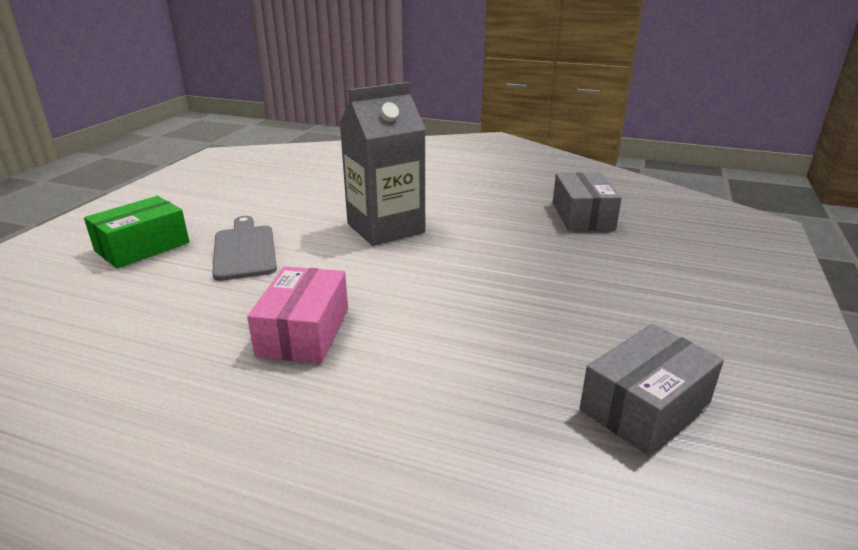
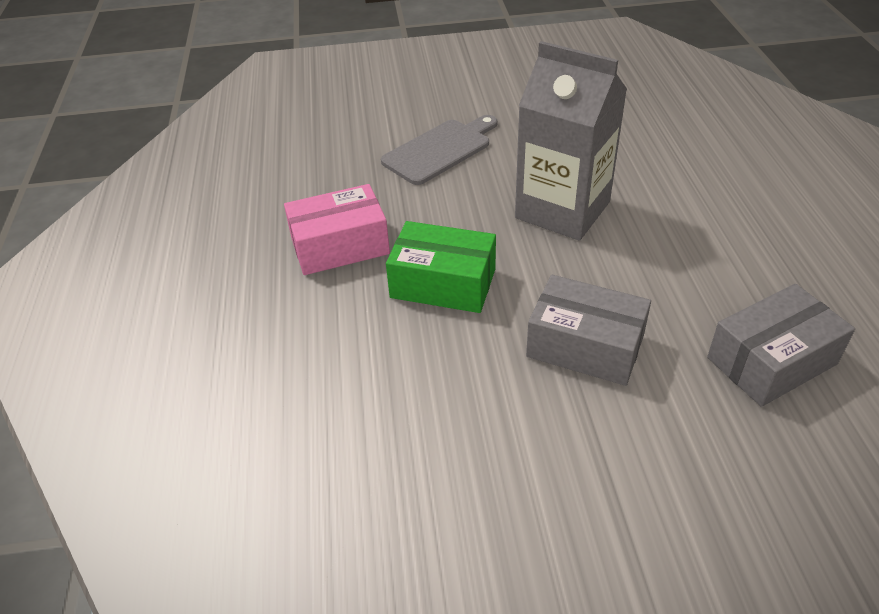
camera: 65 degrees right, 15 degrees up
(142, 247) = (401, 100): green box -> green box (443, 283)
(645, 406) = (359, 514): grey box -> grey box (585, 346)

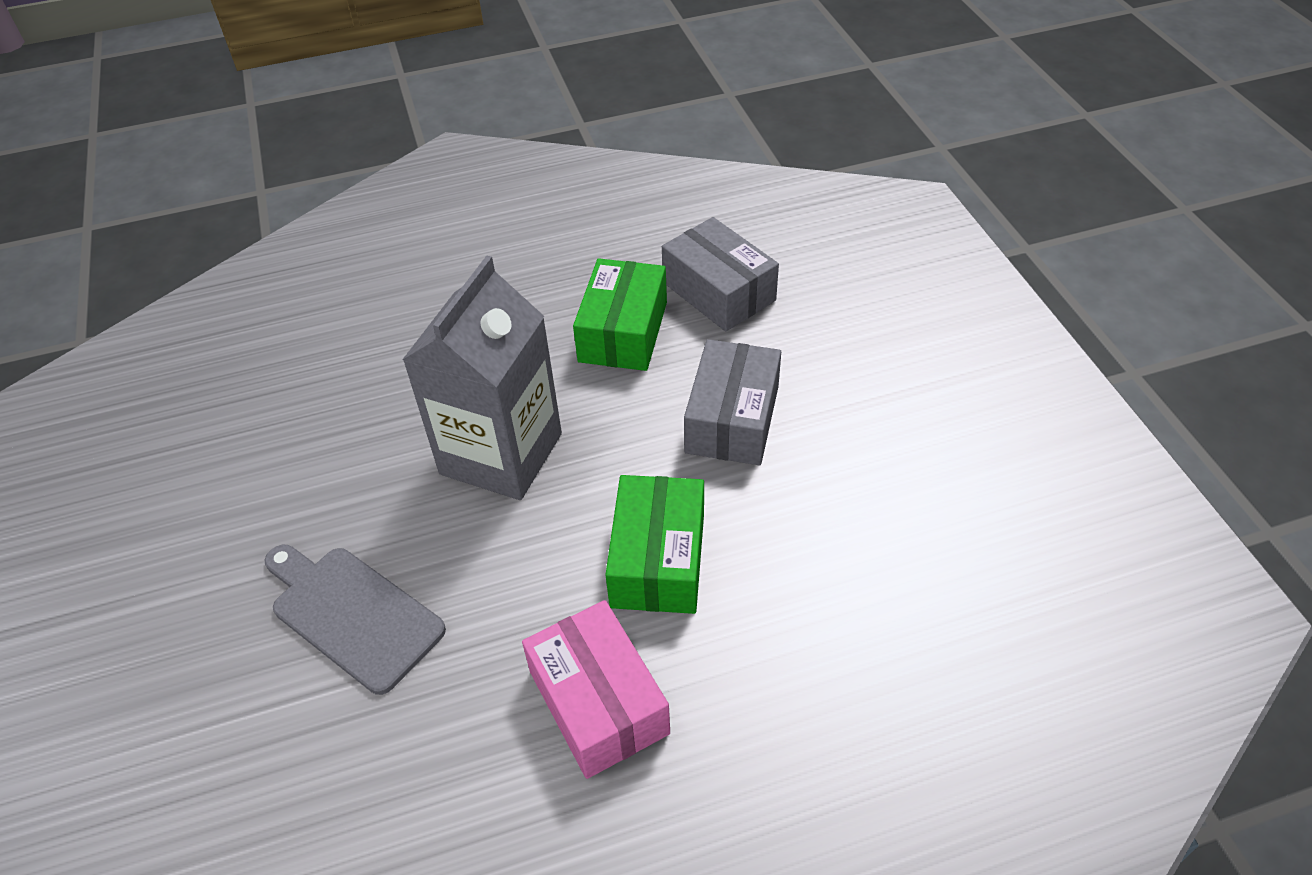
camera: 100 degrees left, 5 degrees up
(704, 285) = (623, 332): none -> green box

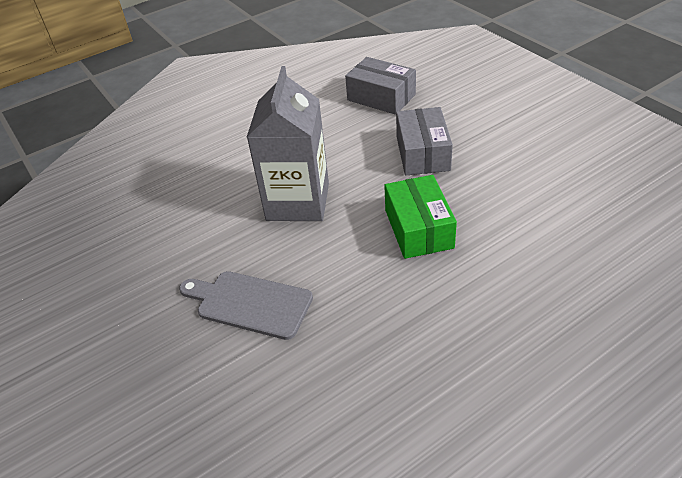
camera: 15 degrees left, 5 degrees down
(598, 702) = (423, 305): pink box -> none
(623, 332) = (337, 128): green box -> none

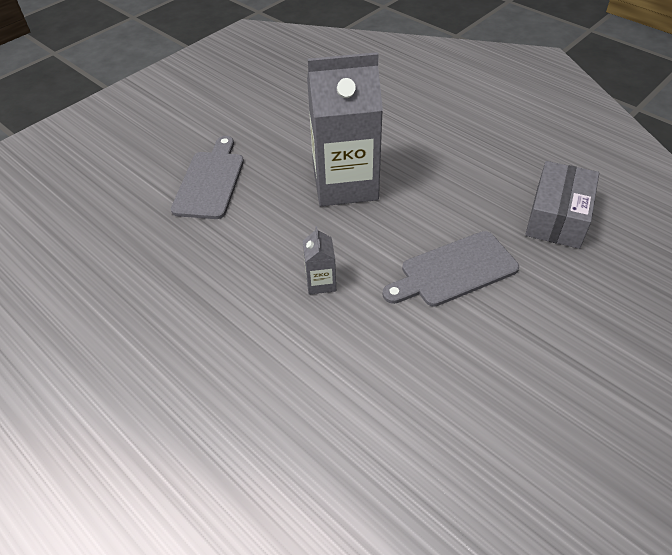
camera: 75 degrees right, 5 degrees up
(418, 229) = (321, 282): green box -> grey carton
(423, 153) = (454, 270): grey box -> grey cutting board

